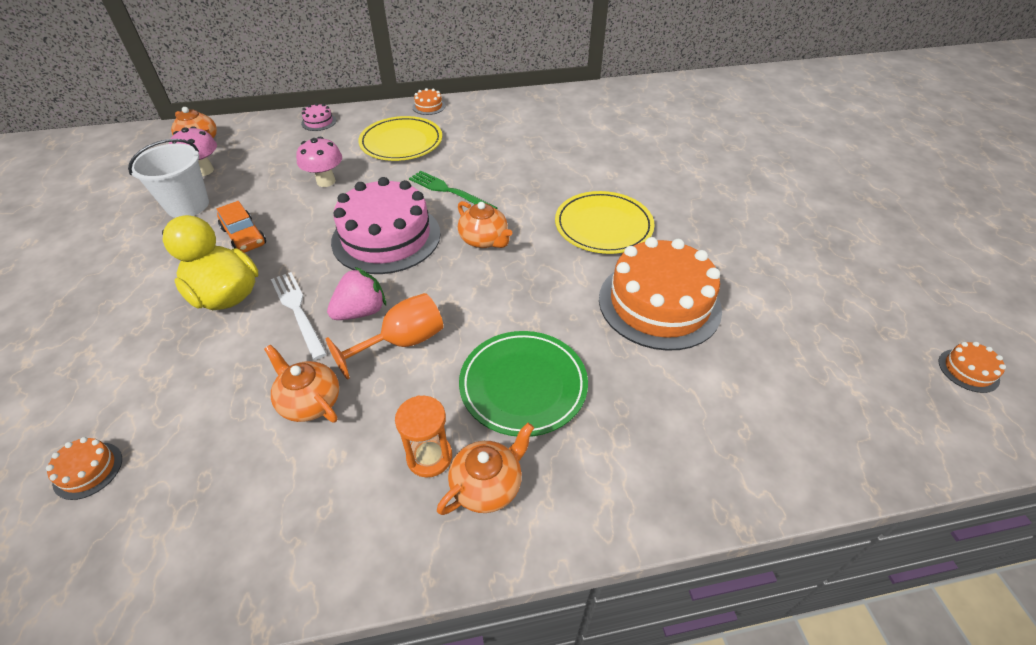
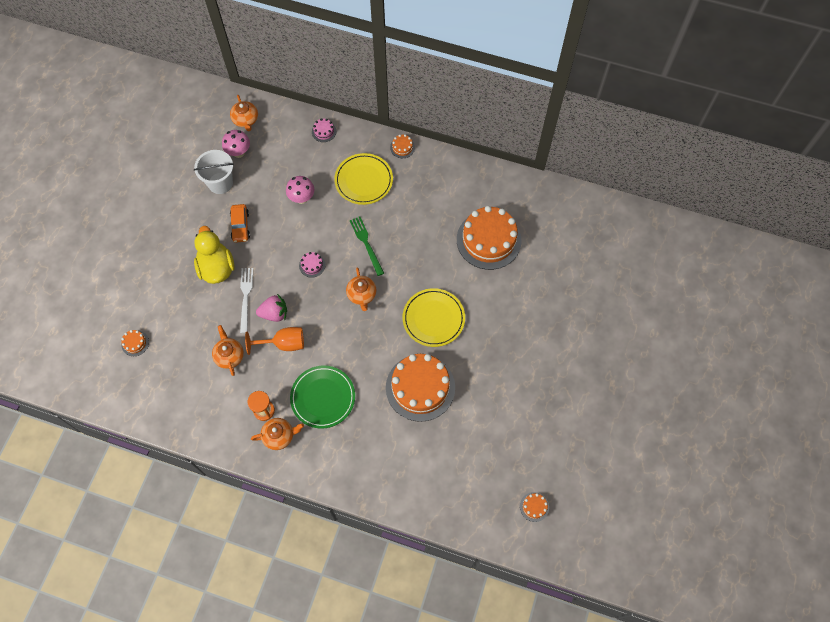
camera: 30 degrees right, 20 degrees up
(386, 237) = (312, 265): pink cake -> pink cake, size x0.40
(597, 140) = (488, 240): none -> orange cake

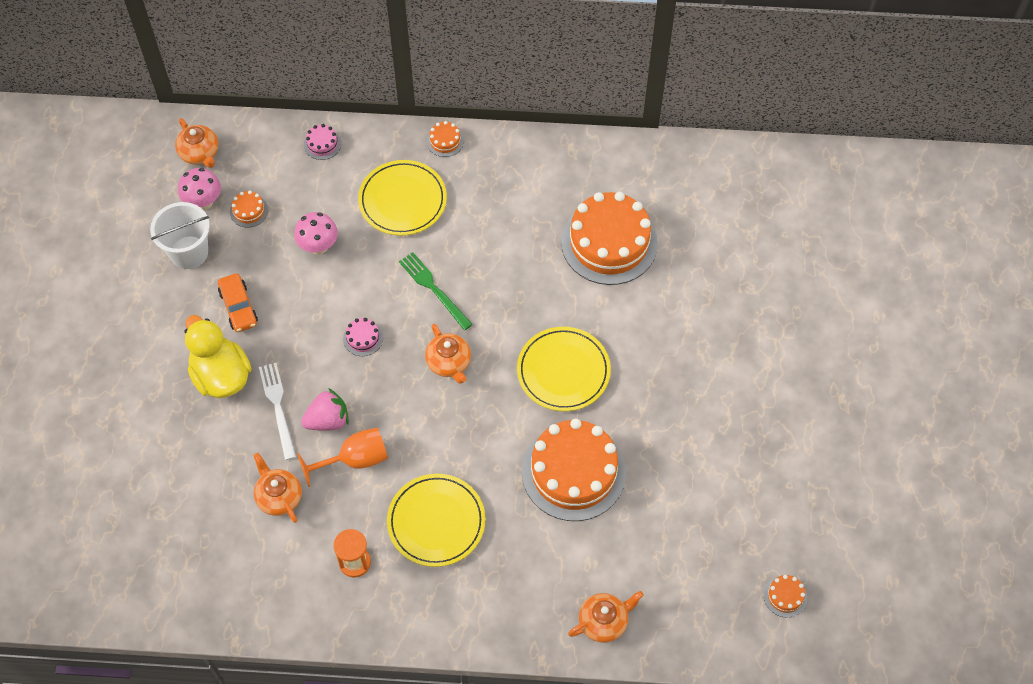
camera: 15 degrees left, 5 degrees down
(135, 343) = (129, 514): orange cake -> orange cake (249, 211)
(279, 436) = (388, 592): orange teapot -> orange teapot (604, 621)
(323, 397) = (436, 522): green plate -> yellow plate

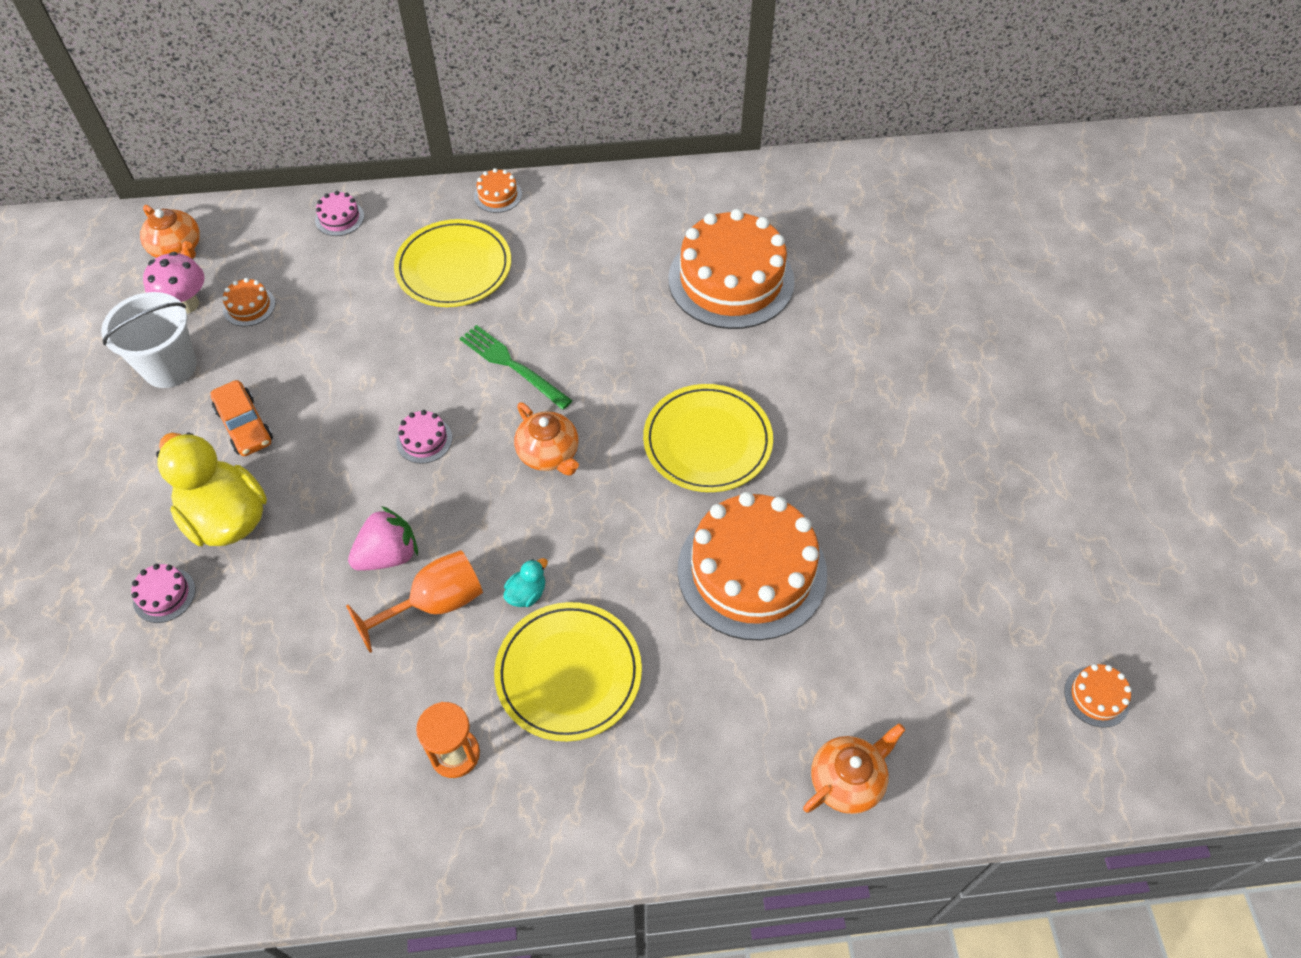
camera: 10 degrees left, 5 degrees down
(176, 424) = (164, 595): none -> pink cake
(278, 407) = (313, 548): white fork -> none
(279, 496) = (327, 675): orange teapot -> none
(318, 246) = (348, 336): pink mushroom -> none
(417, 463) = (527, 593): none -> turquoise duck

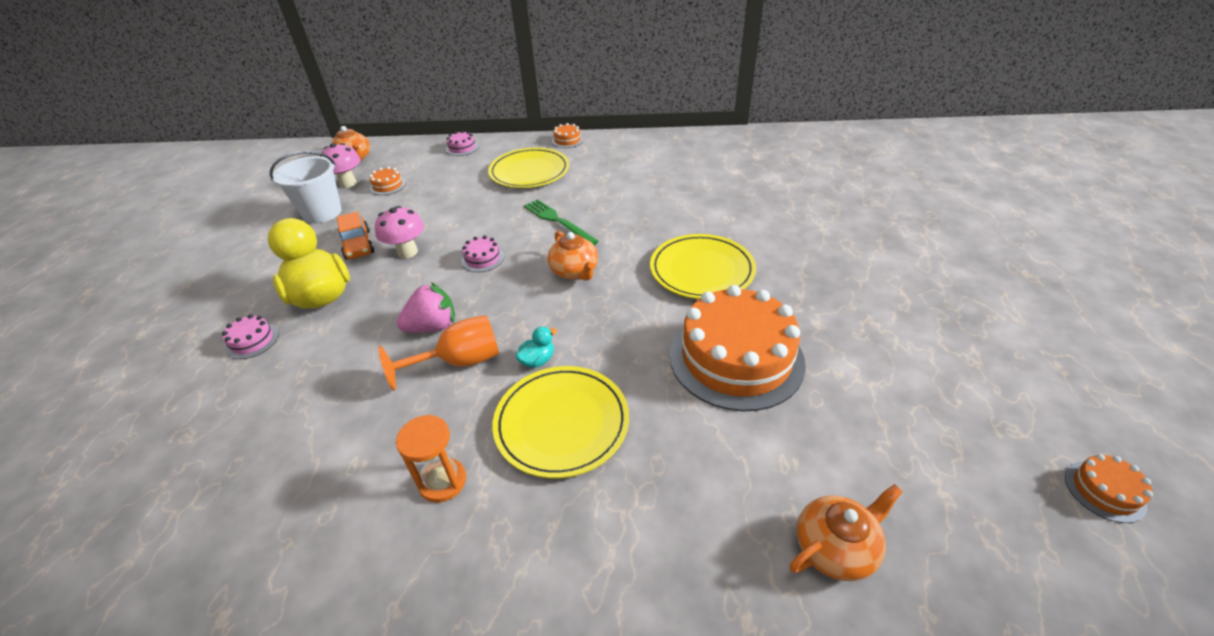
camera: 10 degrees right, 15 degrees down
(319, 434) = (407, 252): none -> pink mushroom
(731, 280) = (725, 183): orange cake -> none

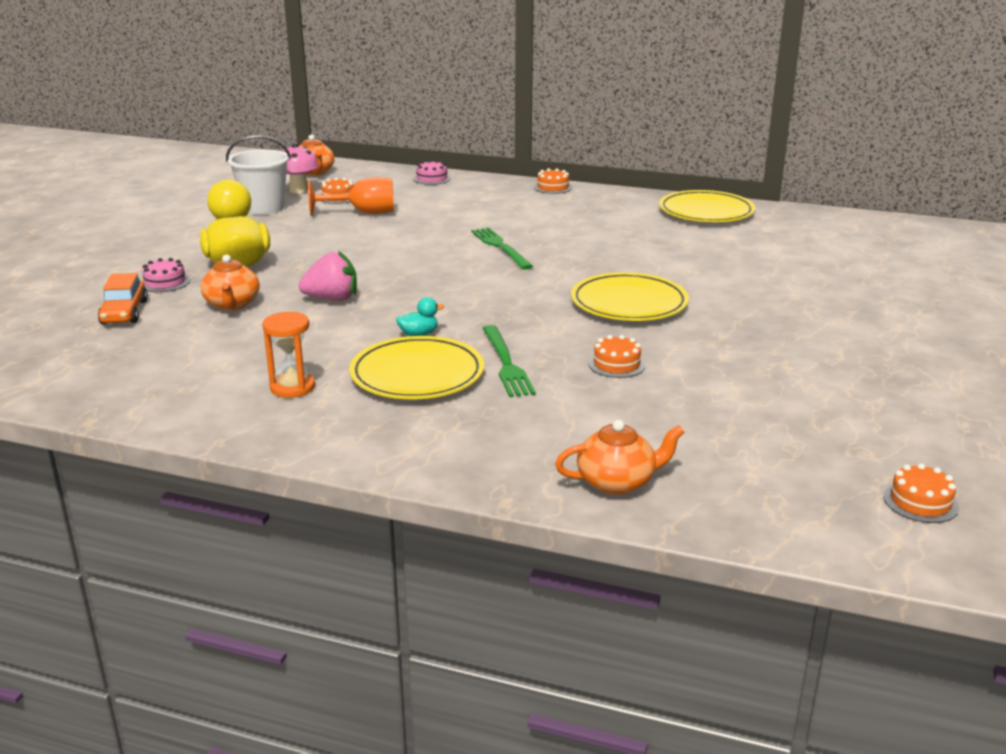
camera: 15 degrees right, 15 degrees down
(358, 245) = (288, 235): orange car -> orange car (124, 312)
(407, 252) = (334, 247): pink mushroom -> none
(459, 362) = (345, 324): orange goblet -> orange goblet (363, 213)
(482, 259) = (406, 262): pink cake -> none
(529, 172) = (494, 206): yellow plate -> yellow plate (706, 212)
(575, 271) = (494, 284): orange teapot -> orange teapot (232, 304)
(638, 383) = (506, 363): none -> green fork
(736, 358) = (616, 364): orange cake -> orange cake, size x0.40

